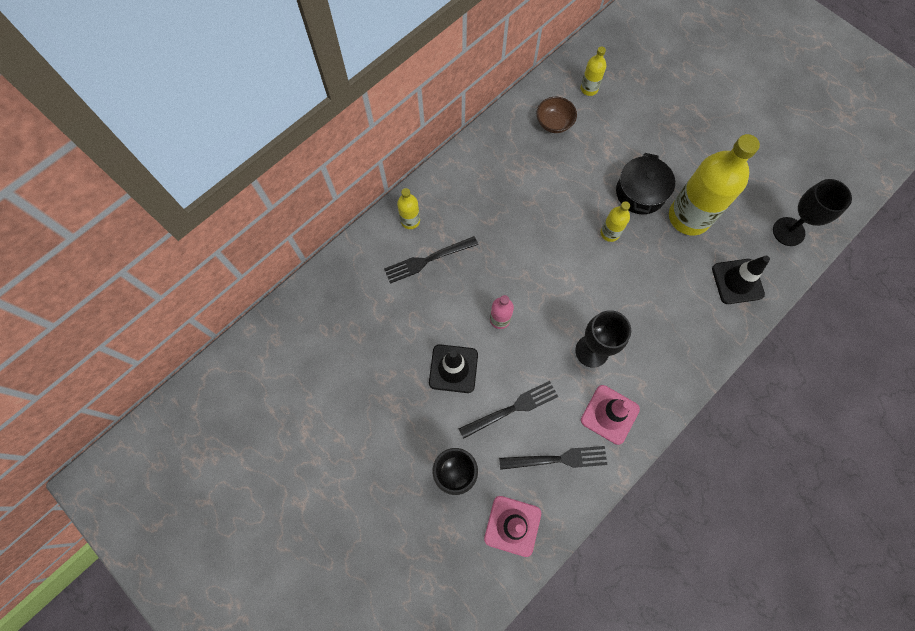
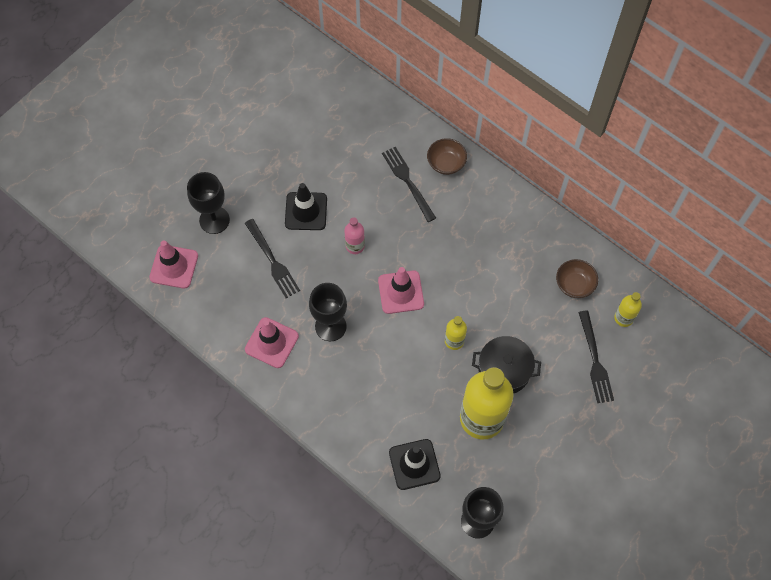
camera: 85 degrees right, 5 degrees down
(410, 221) = (446, 163): yellow bottle -> brown bowl
(555, 278) = (401, 292): none -> pink traffic cone
(558, 459) = (230, 300): black fork -> black fork (595, 361)

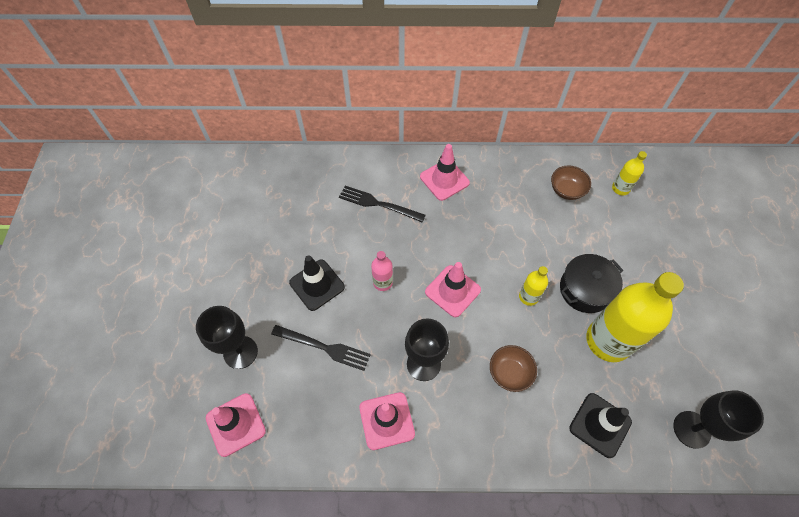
camera: 40 degrees left, 5 degrees down
(446, 163) = (394, 171): brown bowl -> brown bowl (509, 373)
(480, 200) = (444, 180): none -> pink traffic cone
(595, 361) = (635, 232): black fork -> none

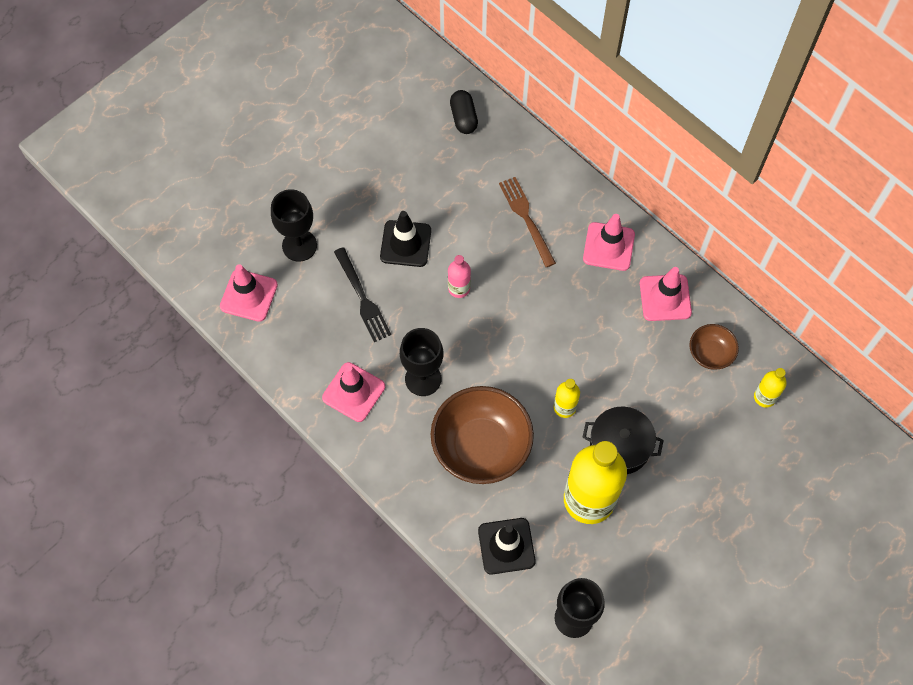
camera: 45 degrees right, 5 degrees up
(274, 177) = (463, 118): none -> black capsule
(377, 204) = (526, 218): black fork -> brown fork
(452, 291) = (507, 346): pink traffic cone -> pink traffic cone (665, 298)
(509, 373) = (481, 447): brown bowl -> brown bowl, size x2.01

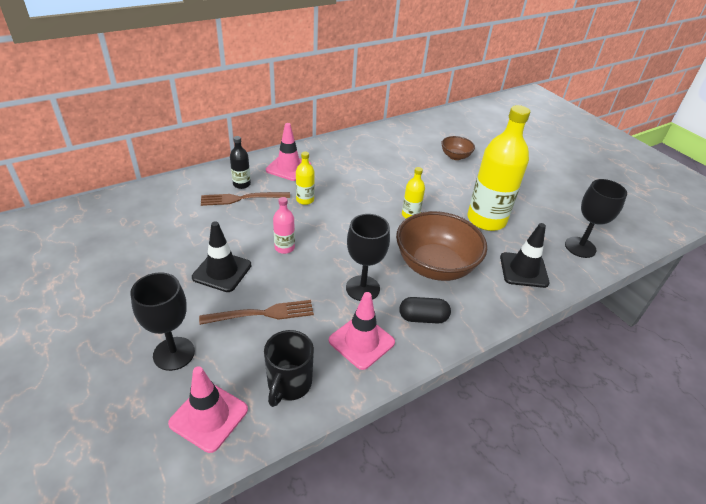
camera: 80 degrees left, 25 degrees down
(292, 344) = (289, 384): none -> black mug
(363, 298) = (263, 313): black fork -> brown fork
(463, 118) = (123, 210): black capsule -> black capsule (423, 318)
(553, 208) = (241, 184): none -> black bottle
(620, 446) = (446, 197): black pot -> none
(665, 298) = (340, 155): pink traffic cone -> none
(710, 353) = (387, 148): brown bowl -> brown bowl (455, 156)
(764, 397) = (422, 137): yellow bottle -> yellow bottle (305, 200)

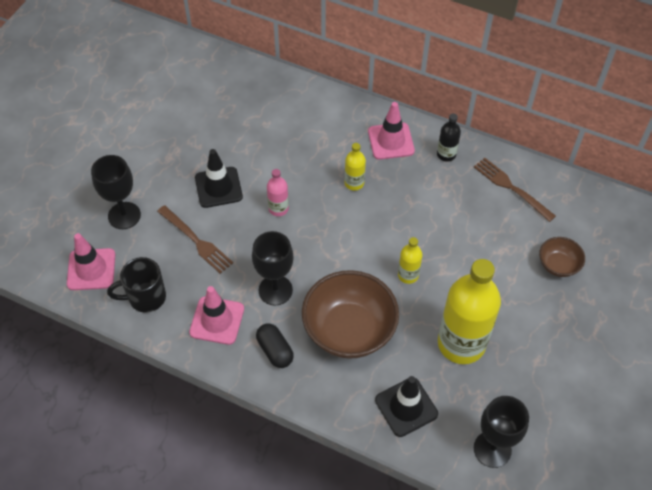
camera: 60 degrees right, 15 degrees up
(241, 184) = (333, 126): black bottle -> black bottle (446, 154)
(241, 199) = (313, 139): brown fork -> brown fork (510, 187)

